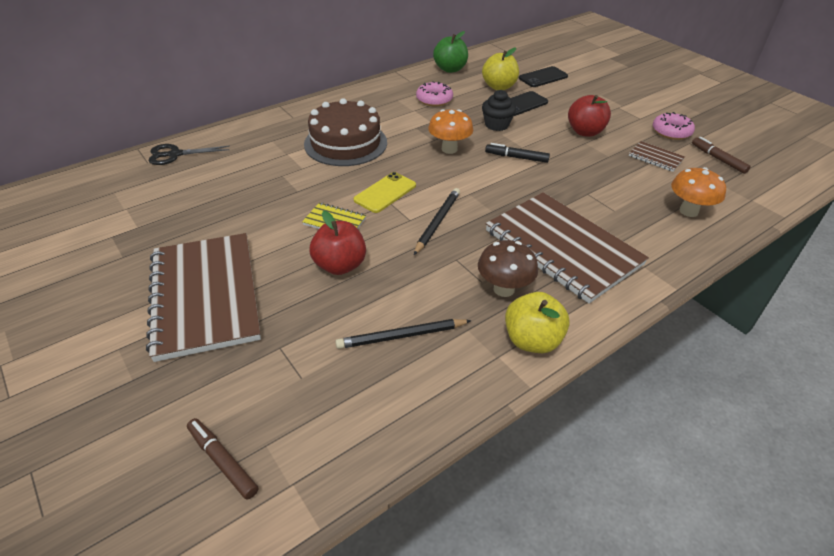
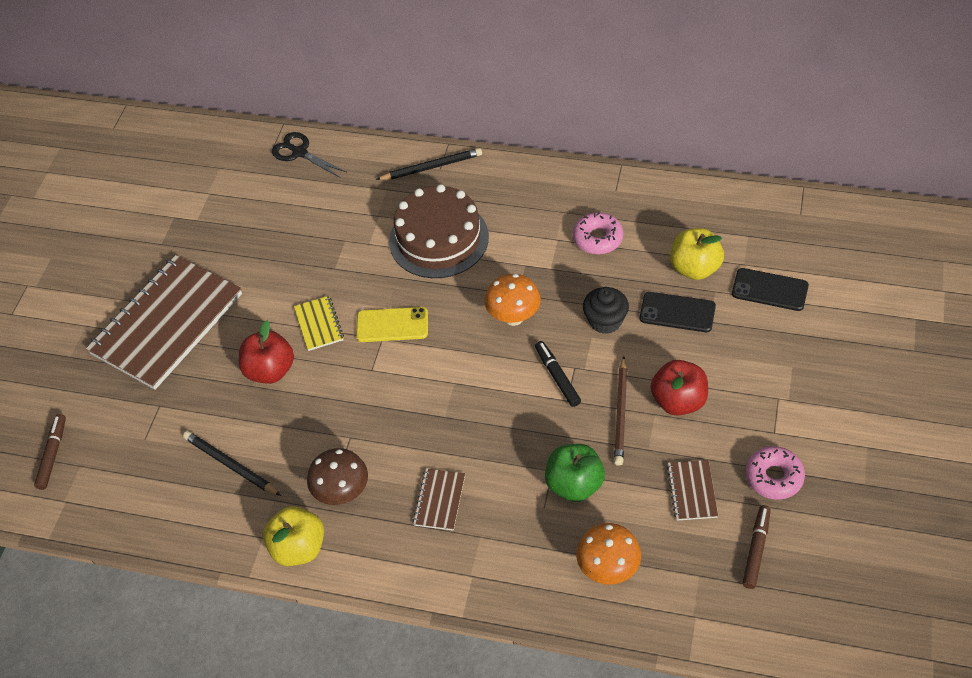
camera: 55 degrees right, 10 degrees up
(437, 222) = (387, 390): black pencil -> black pencil (431, 167)
(450, 69) = (684, 202): green apple -> green apple (574, 485)
(562, 248) = (439, 500): brown notebook -> brown notebook, size x0.42
(571, 151) = (621, 413): none -> brown pencil

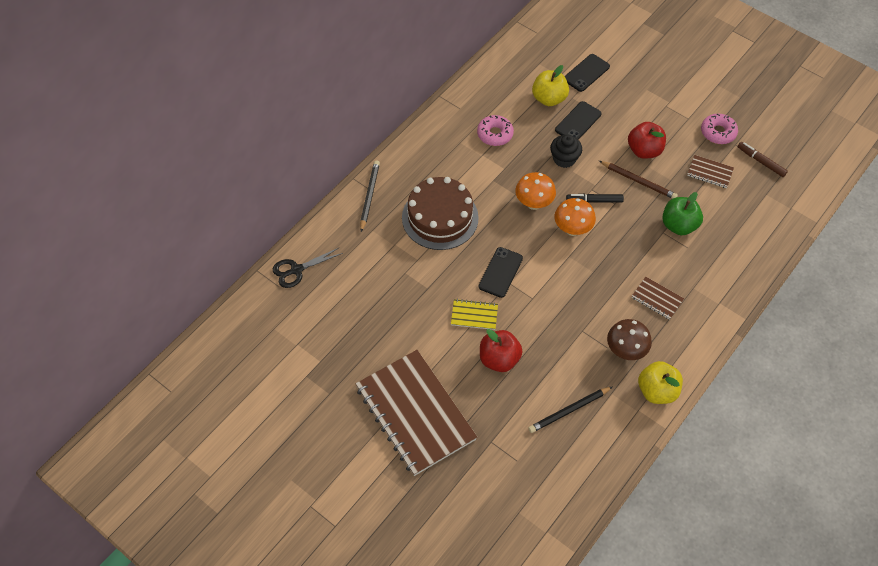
camera: 70 degrees left, 5 degrees up
(52, 455) = (498, 529): brown marker -> none
(392, 325) = (500, 272): yellow phone -> black phone
(608, 569) = (744, 234): orange mushroom -> orange mushroom (572, 229)

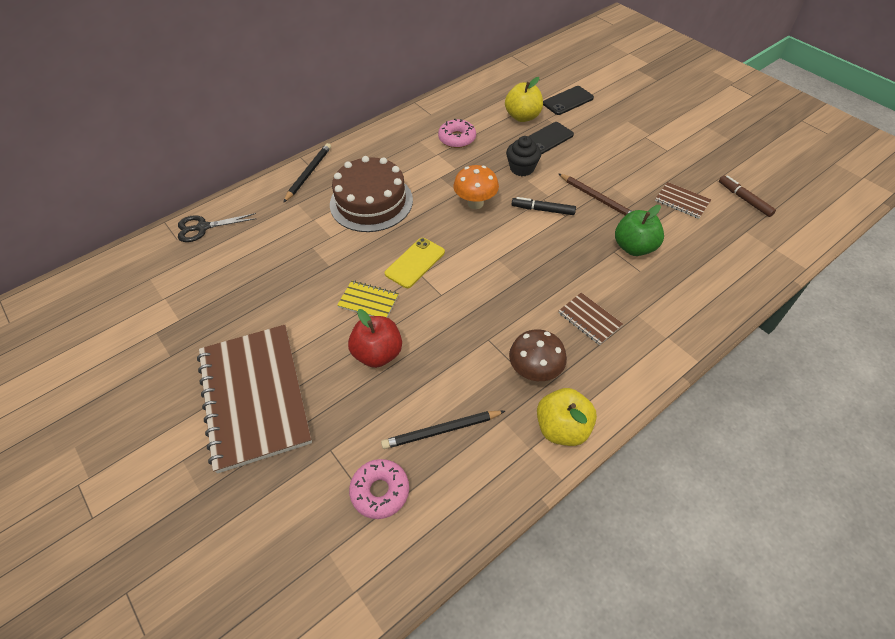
camera: 15 degrees right, 5 degrees down
(500, 272) = (415, 263): black phone -> yellow phone
(572, 229) = (510, 233): orange mushroom -> none
(644, 150) = (611, 172): red apple -> none
(718, 132) = (698, 166): pink donut -> pink donut (380, 491)

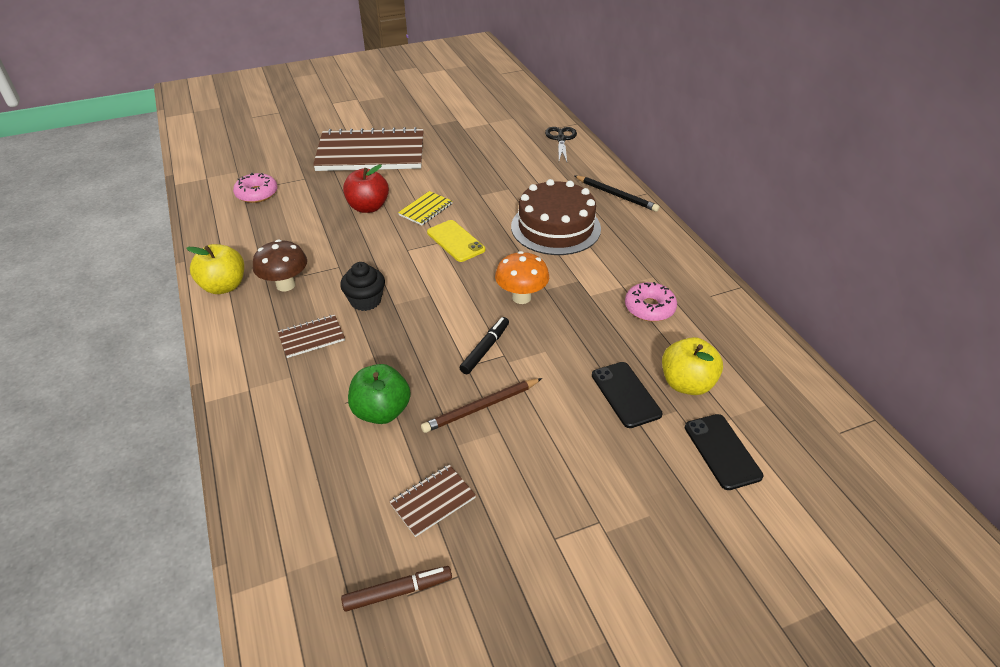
camera: 105 degrees right, 10 degrees down
(441, 430) = (276, 226): black pencil -> none
(522, 168) = (569, 351): black cupcake -> black cupcake (365, 301)

